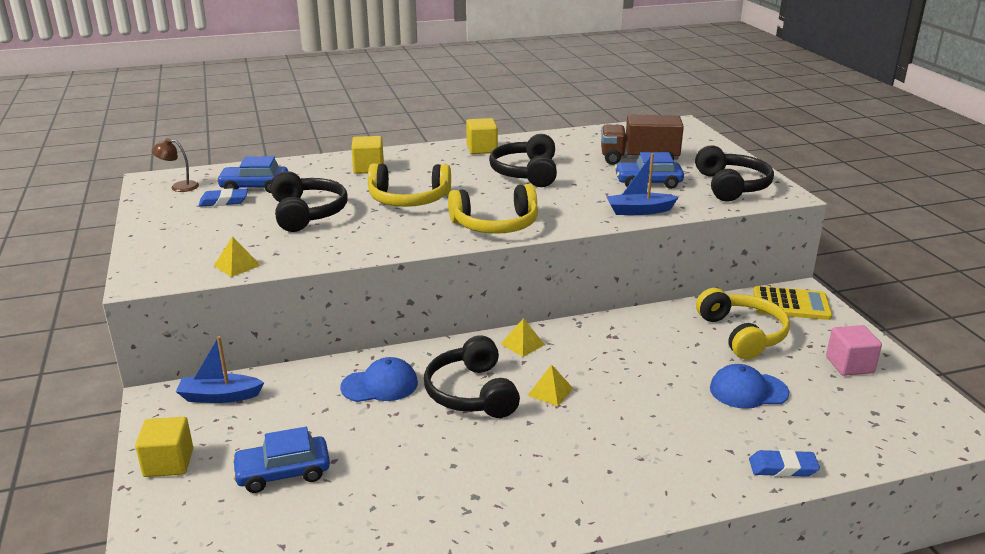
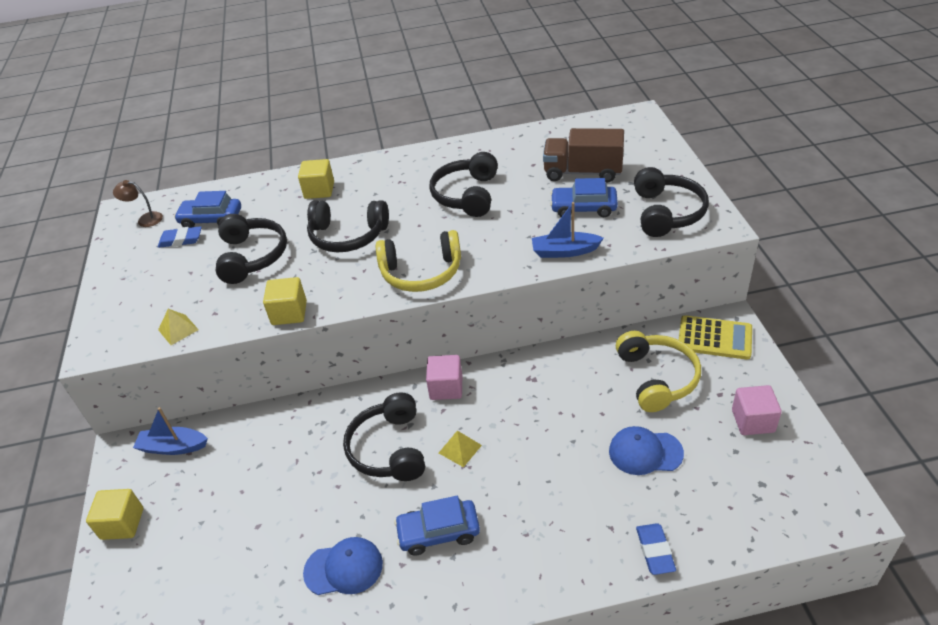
camera: 10 degrees right, 15 degrees up
(283, 472) = (213, 538): blue car -> blue car (438, 532)
(380, 385) = (310, 437): blue cap -> blue cap (344, 568)
(409, 199) = (348, 236): yellow headphones -> black headphones
(481, 149) = (431, 159): yellow cube -> yellow cube (289, 313)
(522, 344) = (446, 388): yellow pyramid -> pink cube
(782, 468) = (655, 551): blue eraser -> blue eraser turned 75 degrees clockwise

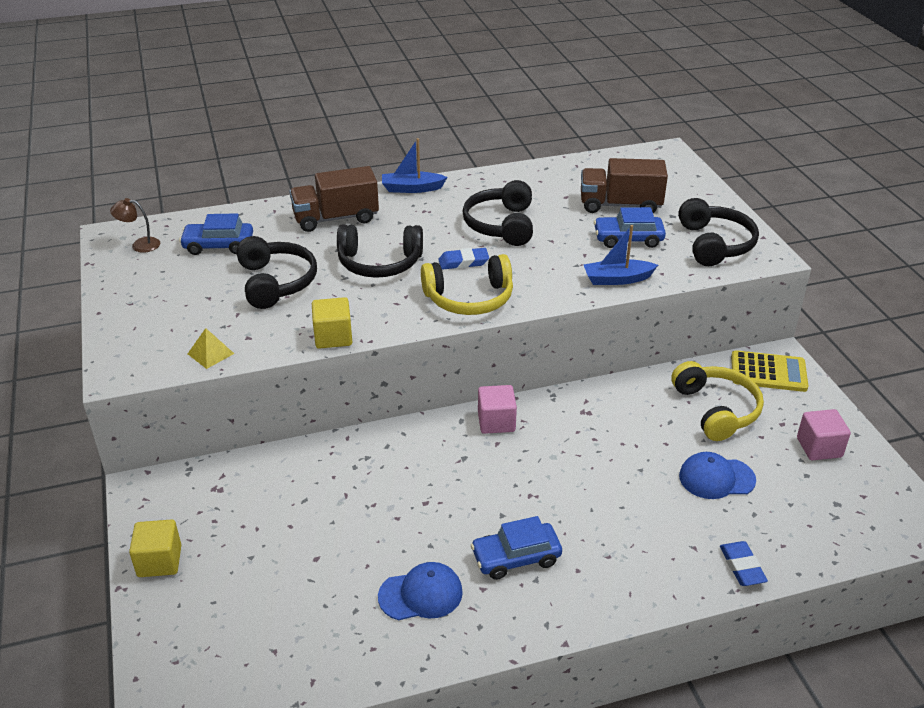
camera: 10 degrees left, 5 degrees down
(173, 447) = (201, 485): blue boat -> blue boat (412, 188)
(181, 240) = (188, 266): blue eraser -> blue eraser (463, 262)
(319, 190) = (336, 218): yellow cube -> brown truck
(389, 448) = (446, 481): black headphones -> none
(460, 449) = (523, 479): yellow pyramid -> none

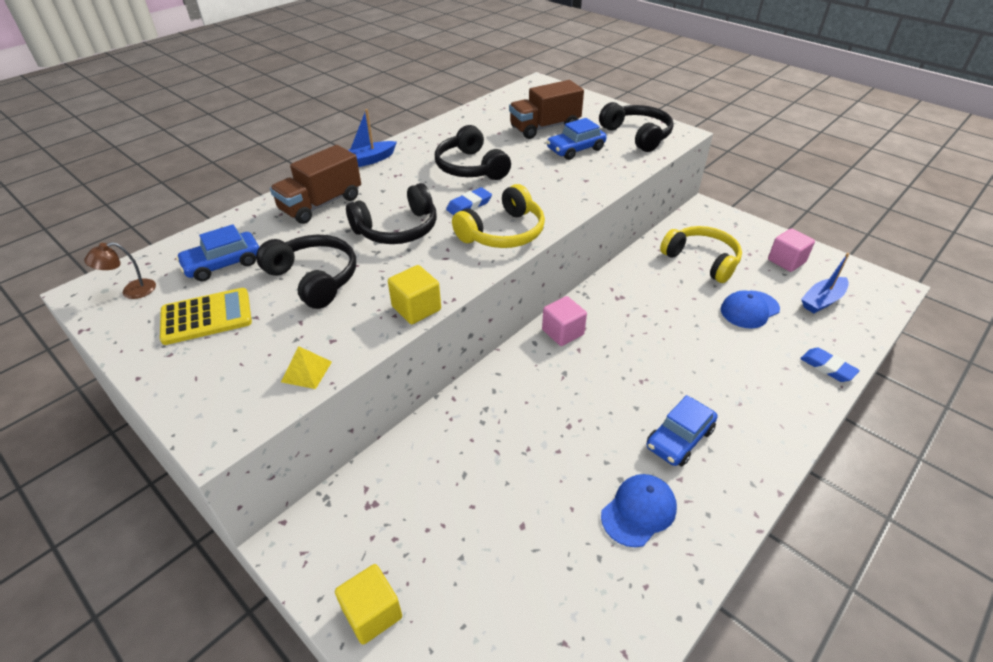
camera: 30 degrees left, 5 degrees up
(617, 279) = (599, 180): blue boat -> blue boat (822, 301)
(768, 372) = (707, 222): yellow calculator -> yellow calculator (206, 317)

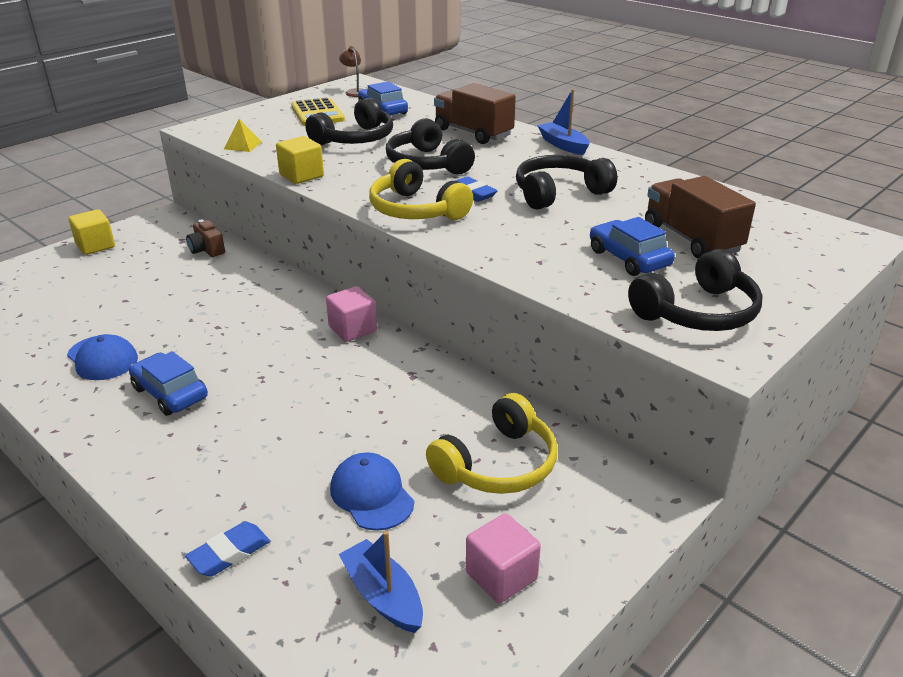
camera: 90 degrees right, 10 degrees down
(403, 469) = (207, 250): none -> brown camera

